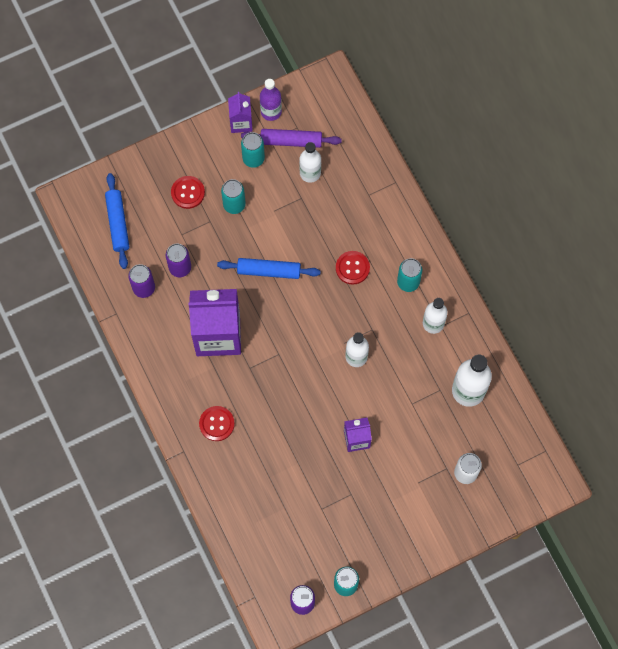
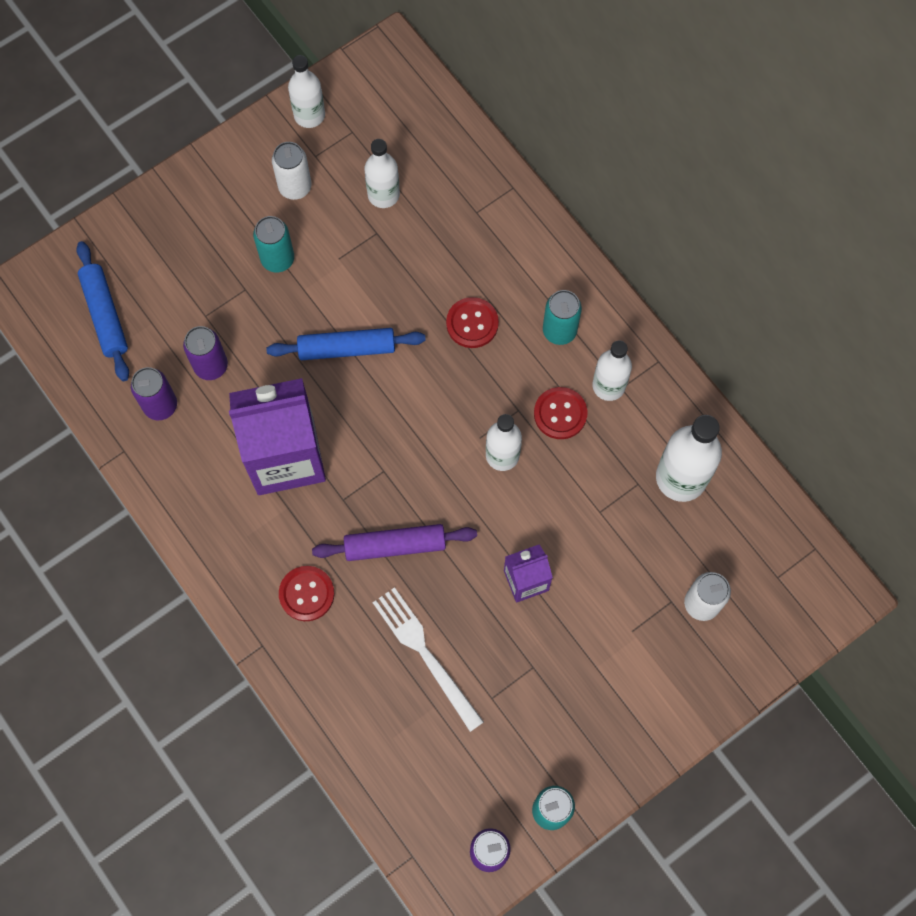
camera: 10 degrees left, 0 degrees up
(188, 193) = (204, 252): red button -> red button (560, 414)
(241, 122) = (267, 137): purple carton -> none
(253, 158) = (295, 187): turquoise can -> white can
(271, 112) = (309, 115): purple bottle -> white bottle
(285, 474) = (425, 654): none -> white fork
(291, 141) = (347, 153): purple rolling pin -> purple rolling pin (395, 545)

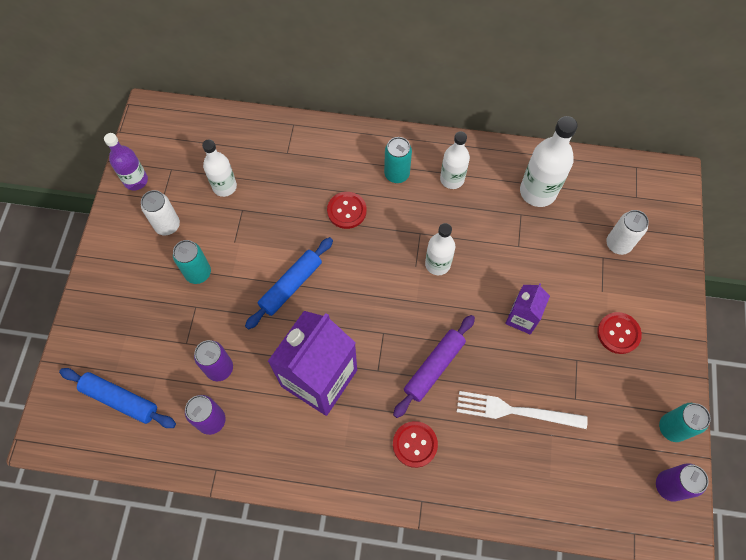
camera: 45 degrees left, 5 degrees down
(309, 115) = (136, 180): white bottle -> purple bottle
(560, 414) = (443, 215): red button -> red button (618, 333)

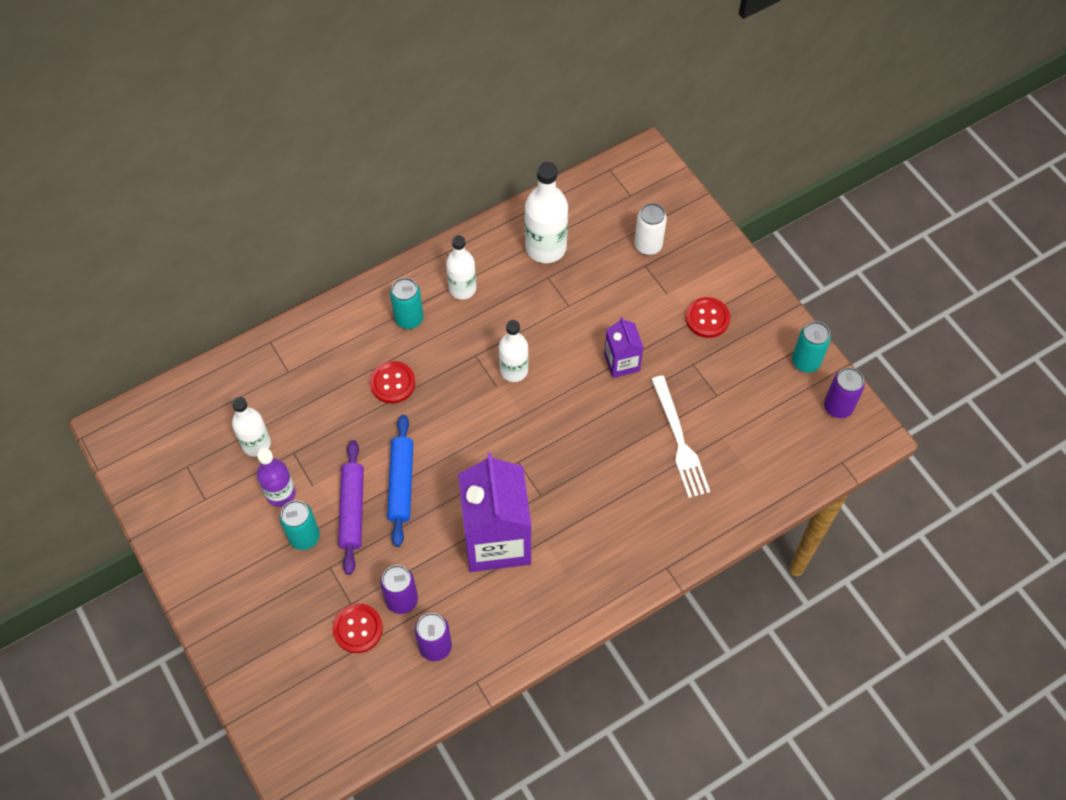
camera: 40 degrees left, 5 degrees down
(120, 400) = (336, 696): blue rolling pin -> none
(136, 180) = (161, 502): purple bottle -> purple bottle (281, 494)
(167, 225) = (233, 518): white can -> none
(415, 444) = (623, 529): red button -> red button (358, 629)
(434, 367) = (585, 457): purple rolling pin -> purple rolling pin (352, 510)
(515, 411) = (679, 440): white fork -> white fork turned 75 degrees counterclockwise

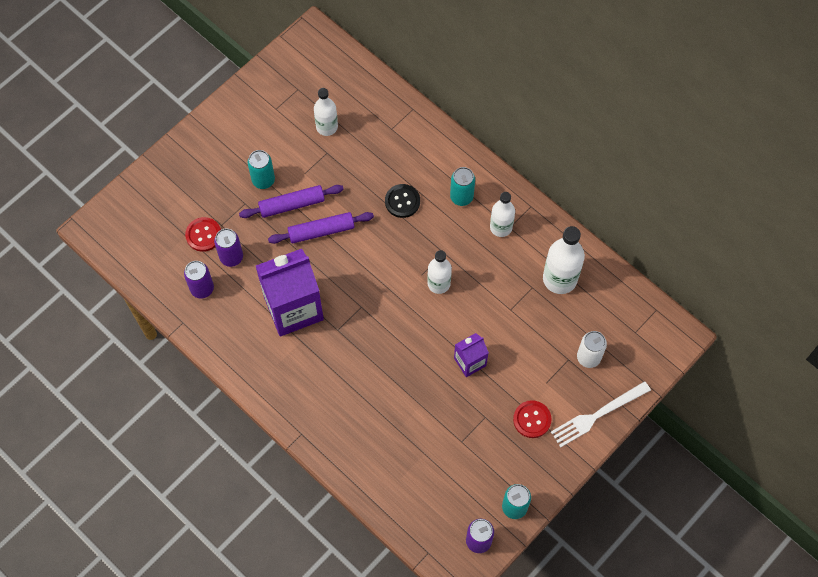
camera: 75 degrees right, 5 degrees up
(281, 494) = (292, 155): purple bottle -> none
(392, 383) = (402, 201): red button -> black button
(401, 483) = (321, 231): blue rolling pin -> purple rolling pin
(679, 440) = (412, 421): white fork -> white fork (597, 415)

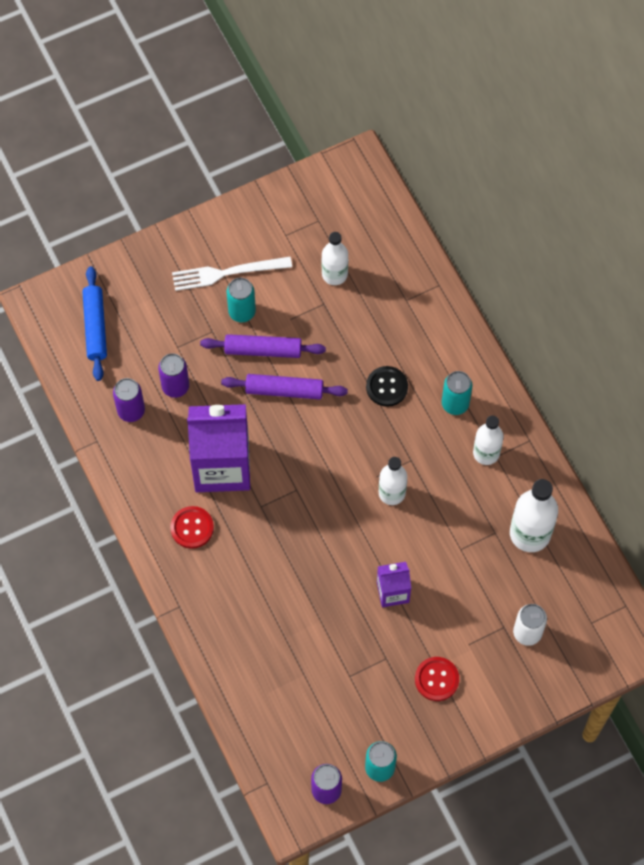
camera: 20 degrees right, 0 degrees up
(147, 231) = (95, 327): none -> blue rolling pin
(203, 235) = (154, 352): red button -> red button (192, 528)
(597, 415) = (512, 700): white fork -> white fork (227, 273)

